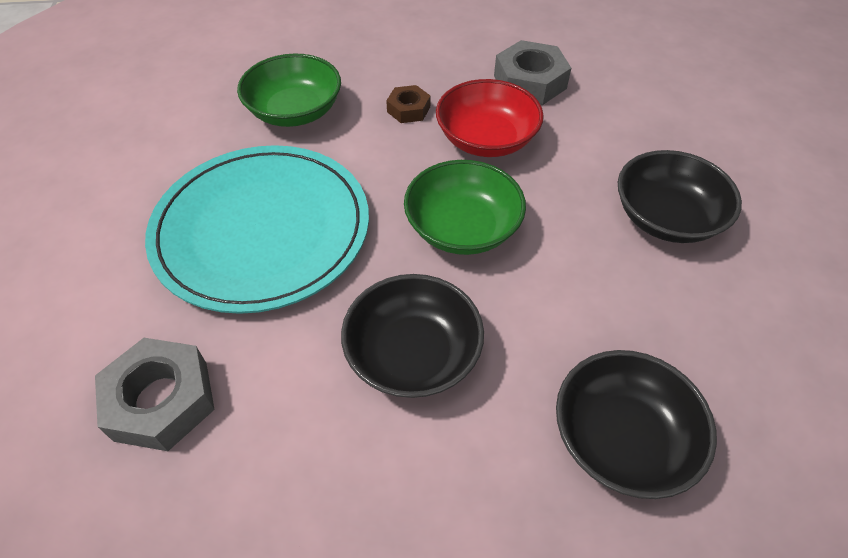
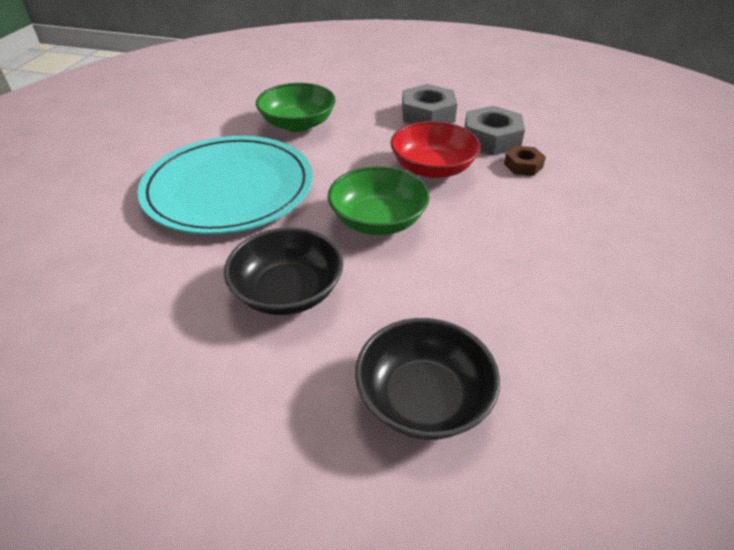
camera: 20 degrees right, 10 degrees down
(162, 400) = (96, 272): grey nut -> grey nut (428, 114)
(408, 109) = (382, 138): brown nut -> brown nut (523, 165)
(666, 217) = (558, 252): black bowl -> none

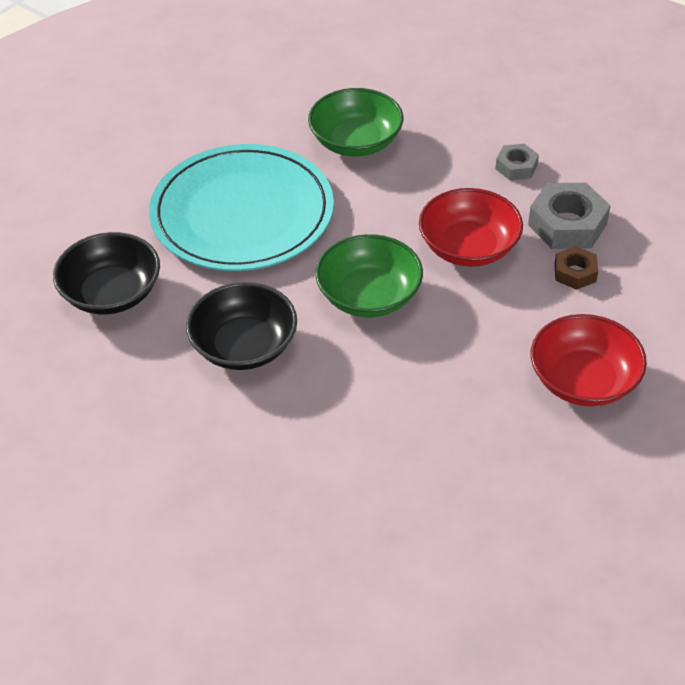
camera: 25 degrees right, 5 degrees up
(423, 398) = (304, 475): black bowl -> black bowl (112, 293)
(428, 114) = (516, 167): grey nut -> grey nut, size x0.57
(596, 234) = (583, 380): none -> red bowl

